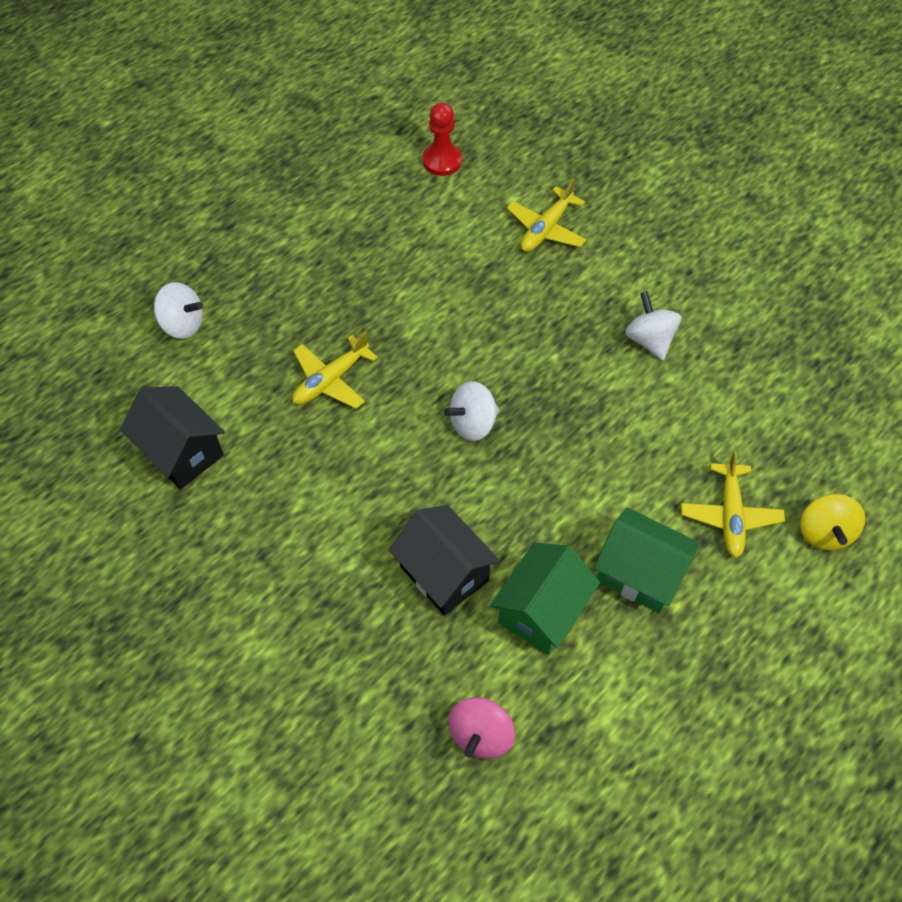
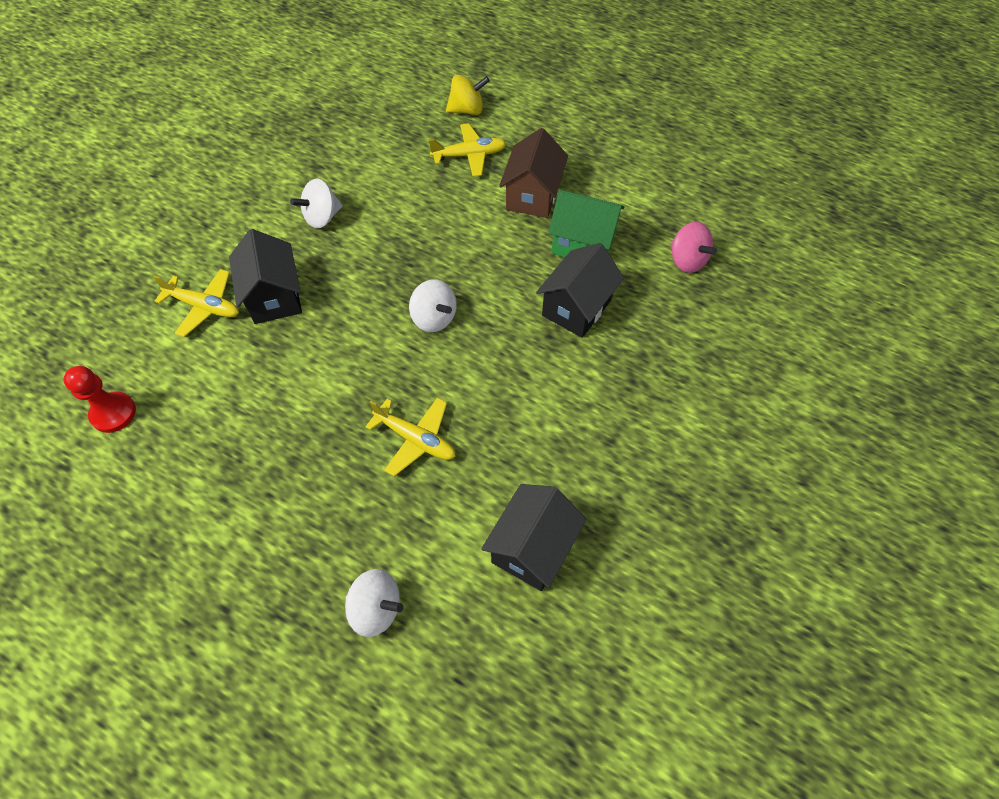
camera: 105 degrees left, 0 degrees up
(183, 324) = (376, 608): white spinning top -> white spinning top turned 105 degrees clockwise
(481, 734) = (687, 261): pink spinning top -> pink spinning top turned 45 degrees clockwise
(543, 285) = (274, 297): none -> black house
(640, 573) = (532, 196): green house -> brown house

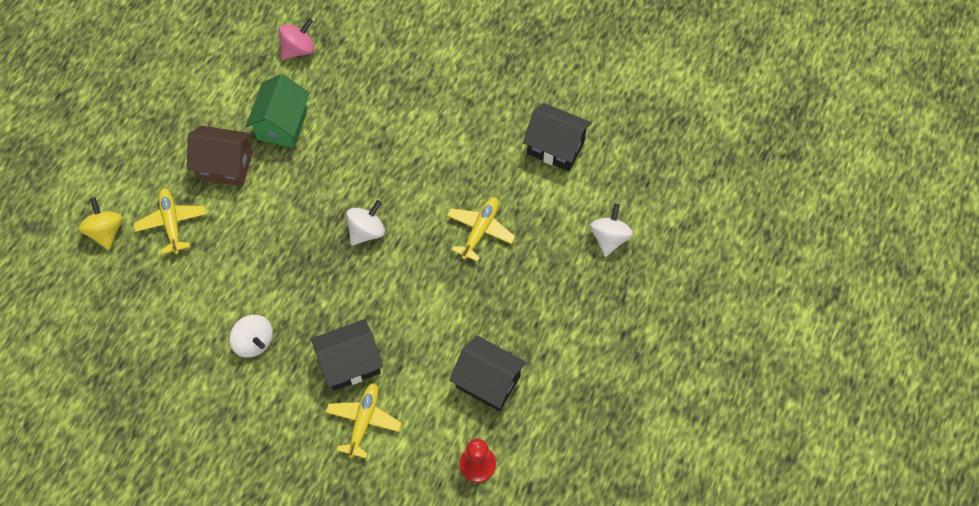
camera: 95 degrees left, 5 degrees up
(576, 308) = (350, 127): black house -> black house (488, 382)

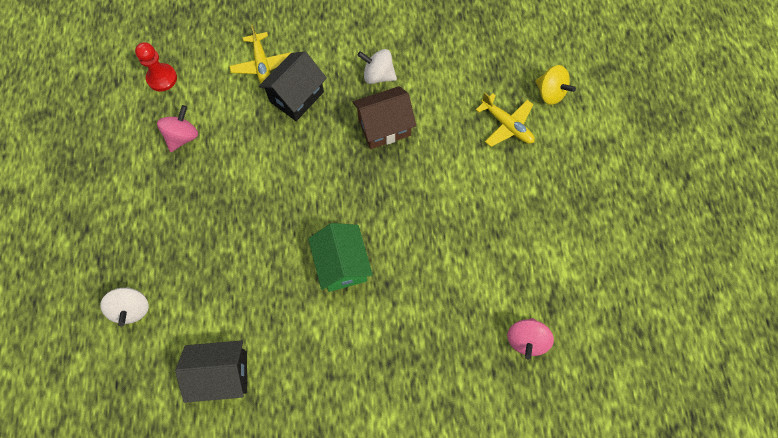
camera: 150 degrees right, 5 degrees up
(225, 166) = (503, 192): brown house -> brown house (384, 127)
(282, 124) = (484, 255): green house -> green house (342, 264)
(366, 231) = (348, 201): white spinning top -> none
(480, 230) = (252, 253): yellow plane -> none
(488, 382) = (182, 136): black house -> pink spinning top

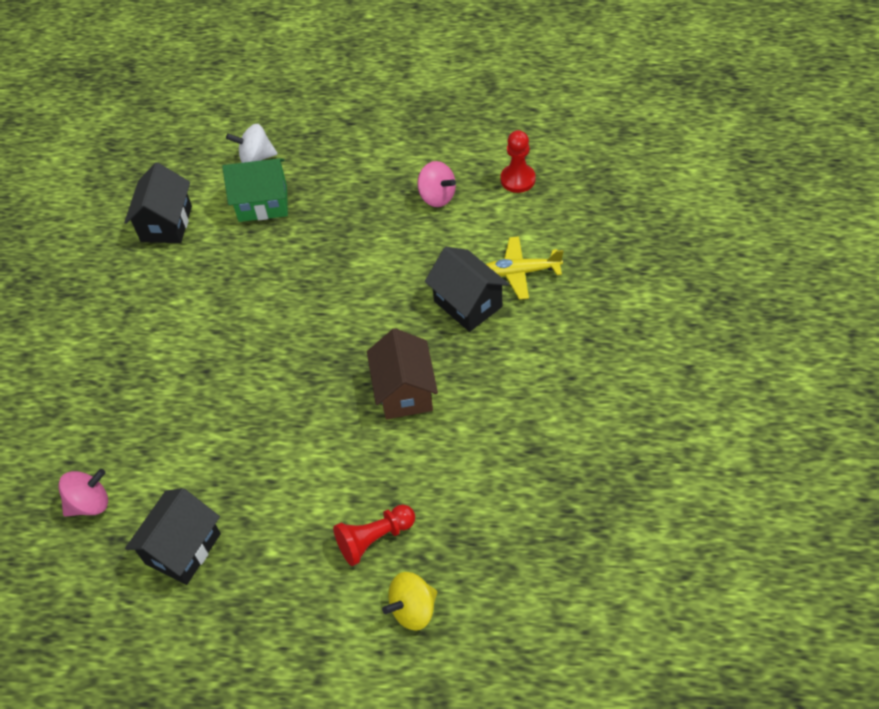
camera: 105 degrees right, 15 degrees down
(342, 264) = (242, 331): green house -> green house (263, 203)
(378, 75) = (483, 394): white spinning top -> none
(507, 125) = (374, 539): yellow plane -> red pawn
(526, 340) = (90, 503): pink spinning top -> pink spinning top turned 120 degrees clockwise
(546, 253) = (183, 549): none -> black house

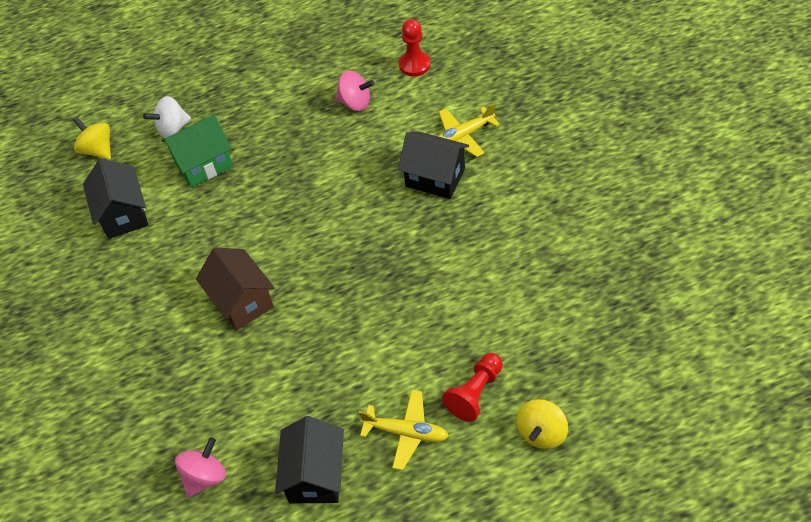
camera: 25 degrees left, 0 degrees up
(180, 153) = (98, 150): none -> yellow spinning top
(287, 547) = (406, 432): none -> yellow plane
(405, 391) = (426, 267): brown house -> brown house (242, 301)

